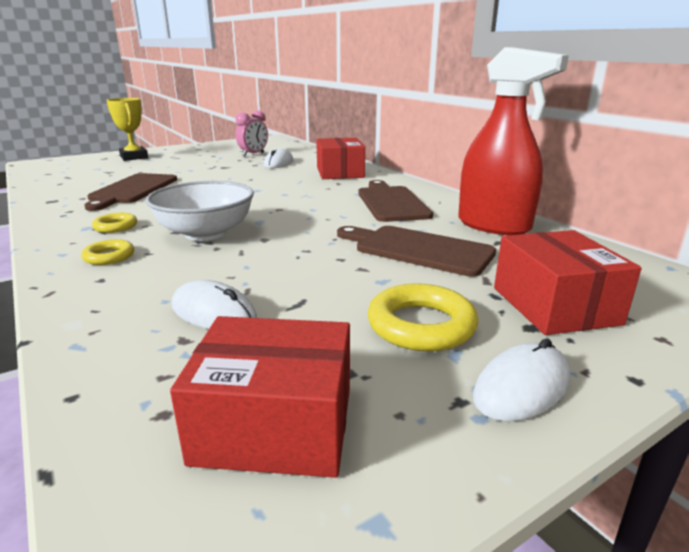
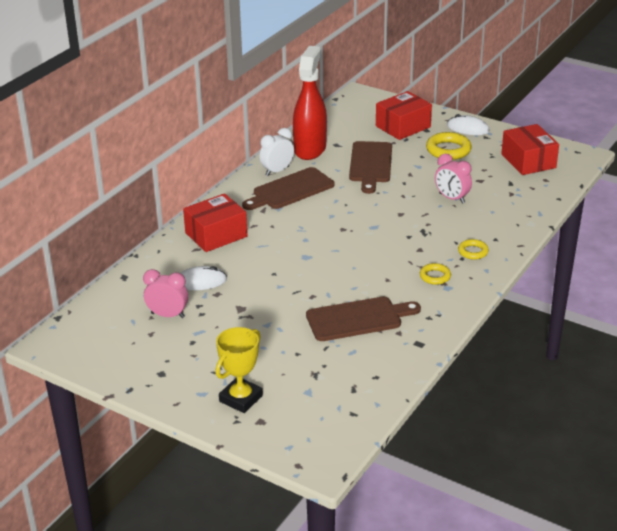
camera: 115 degrees left, 10 degrees up
(205, 233) = (412, 237): white bowl -> none
(213, 312) = (488, 195): white mouse -> none
(251, 279) = (451, 198): none -> pink clock
(442, 204) = (277, 171): none -> white clock

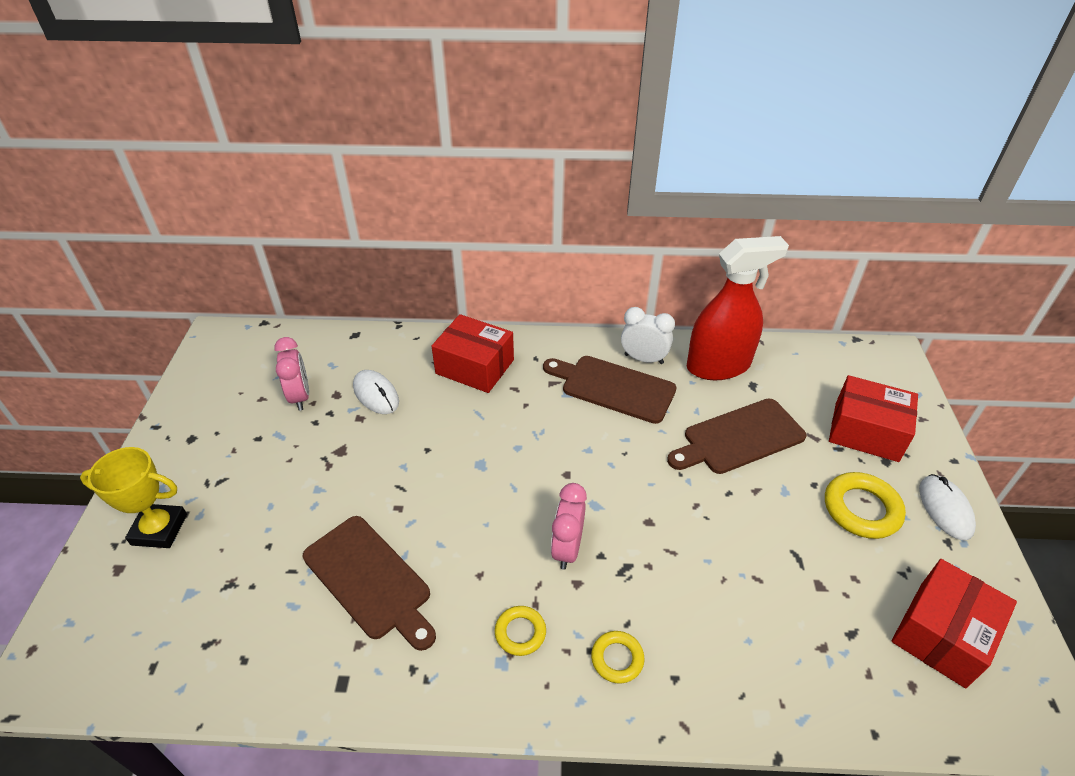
camera: 60 degrees right, 10 degrees up
(451, 198) = (738, 568): pink clock -> pink clock (567, 548)

